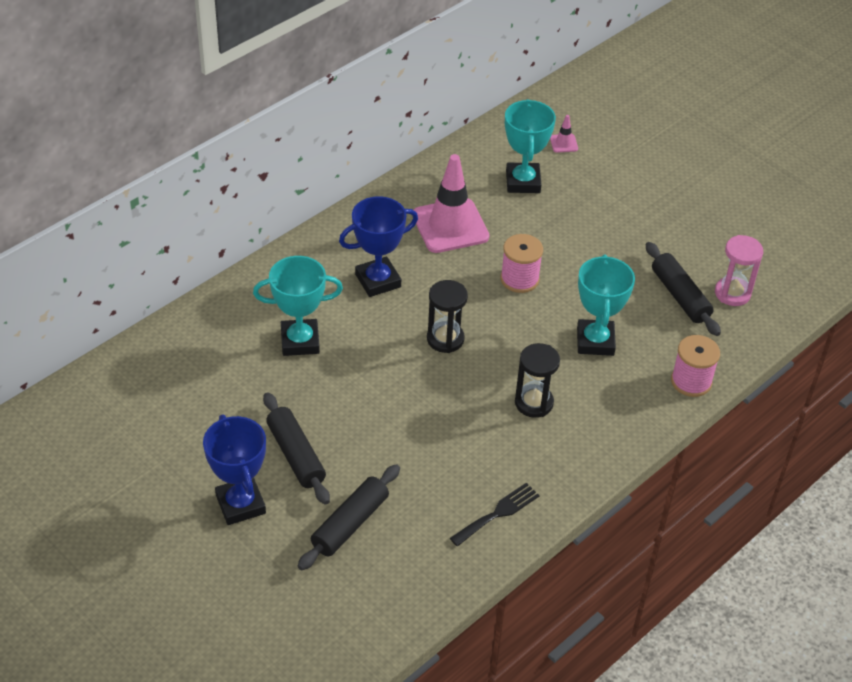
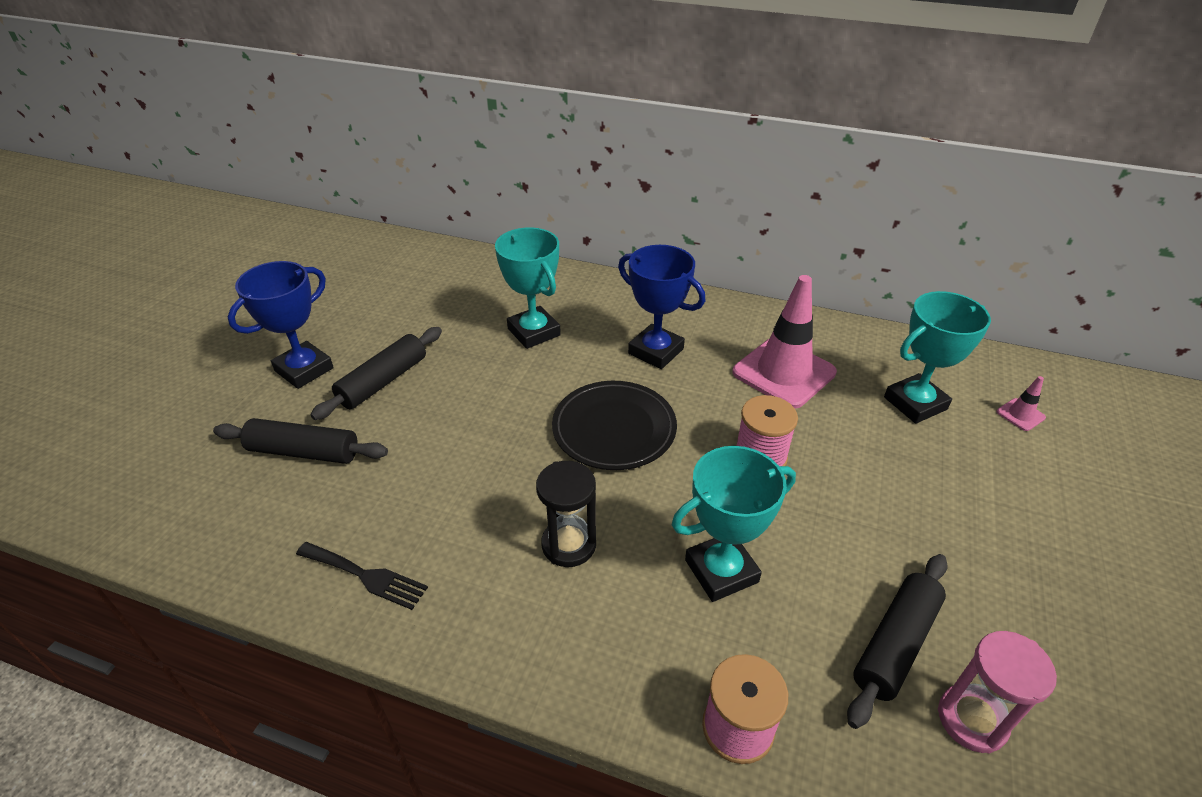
camera: 65 degrees right, 5 degrees down
(445, 339) = (614, 429): black hourglass -> black plate

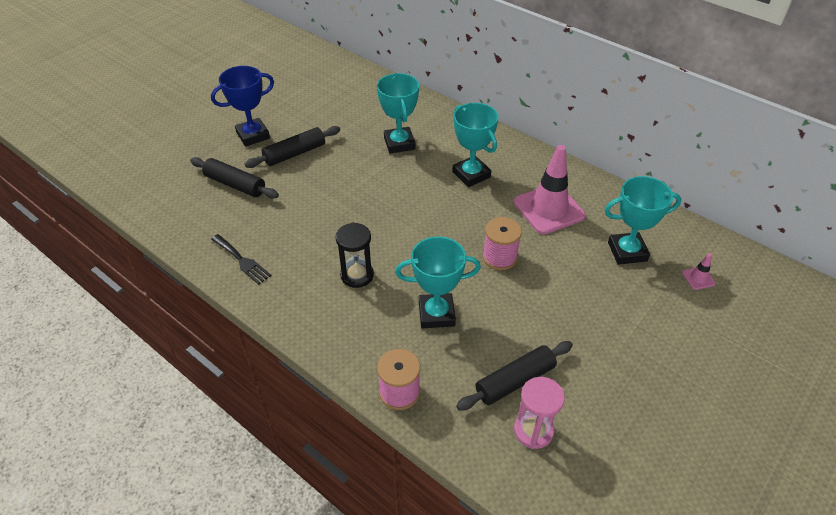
camera: 20 degrees right, 5 degrees up
(614, 429) = (418, 217): black plate -> none
(656, 351) = (471, 174): blue trophy -> turquoise trophy

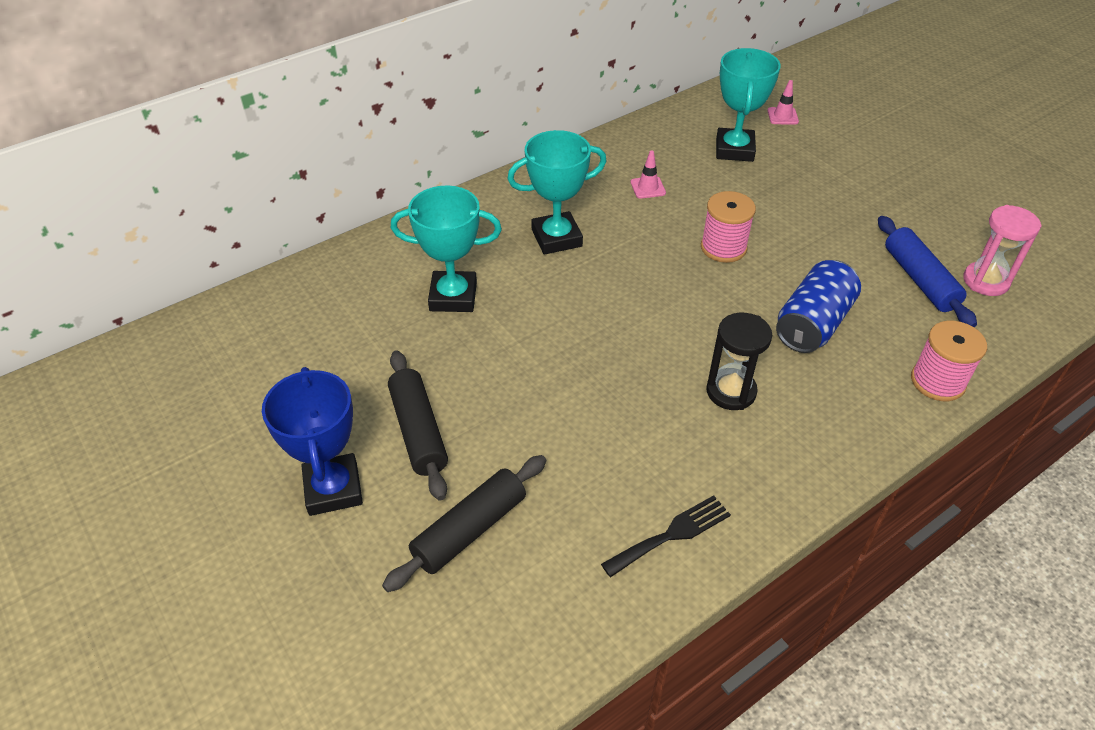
camera: 75 degrees left, 0 degrees up
(436, 314) = (812, 324): turquoise trophy -> blue can
(514, 381) = (919, 279): black rolling pin -> blue rolling pin
(549, 209) = (648, 187): pink traffic cone -> pink traffic cone, size x0.42

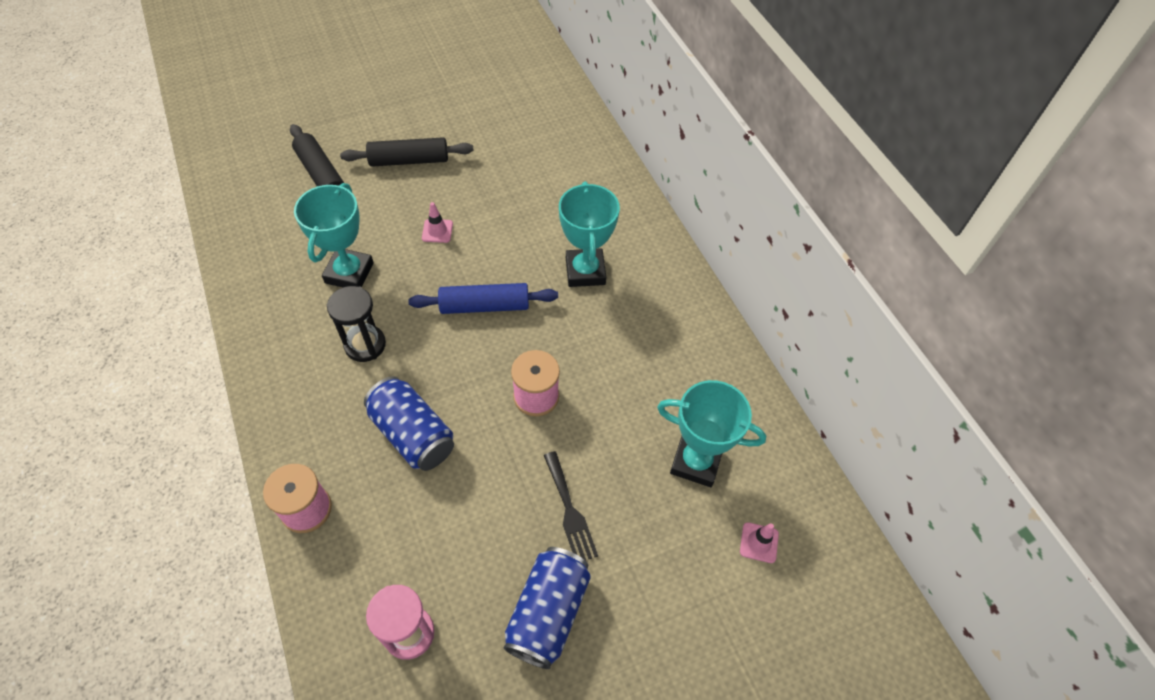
camera: 100 degrees right, 10 degrees up
(333, 489) = (382, 119): blue trophy -> none
(453, 296) = (533, 194): turquoise trophy -> turquoise trophy (349, 273)
(648, 187) = (643, 359): pink traffic cone -> pink traffic cone (437, 231)
(671, 534) = (264, 272): black fork -> black fork (569, 511)
(910, 209) = (548, 613): none -> blue can
(919, 279) = (435, 561): blue rolling pin -> blue rolling pin (484, 306)

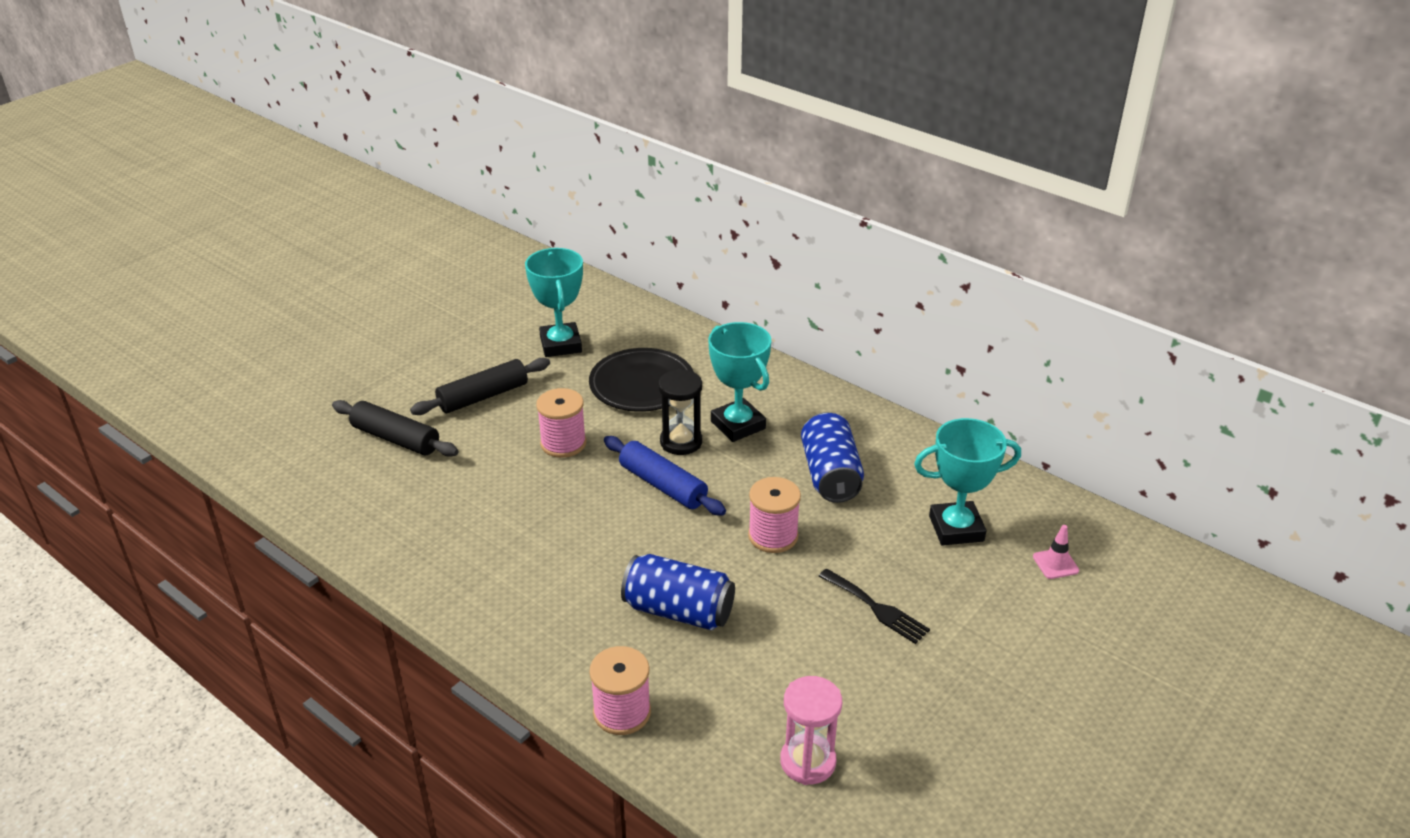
camera: 25 degrees left, 20 degrees down
(349, 273) = (499, 508): turquoise trophy -> turquoise trophy (561, 344)
(365, 345) = (567, 560): black hourglass -> black hourglass (681, 442)
(437, 231) = (563, 443): pink traffic cone -> pink spool
(484, 306) = (663, 485): blue rolling pin -> blue rolling pin turned 75 degrees clockwise
(536, 198) = (642, 384): none -> black plate
(548, 613) = (921, 690): blue can -> blue can (830, 475)

